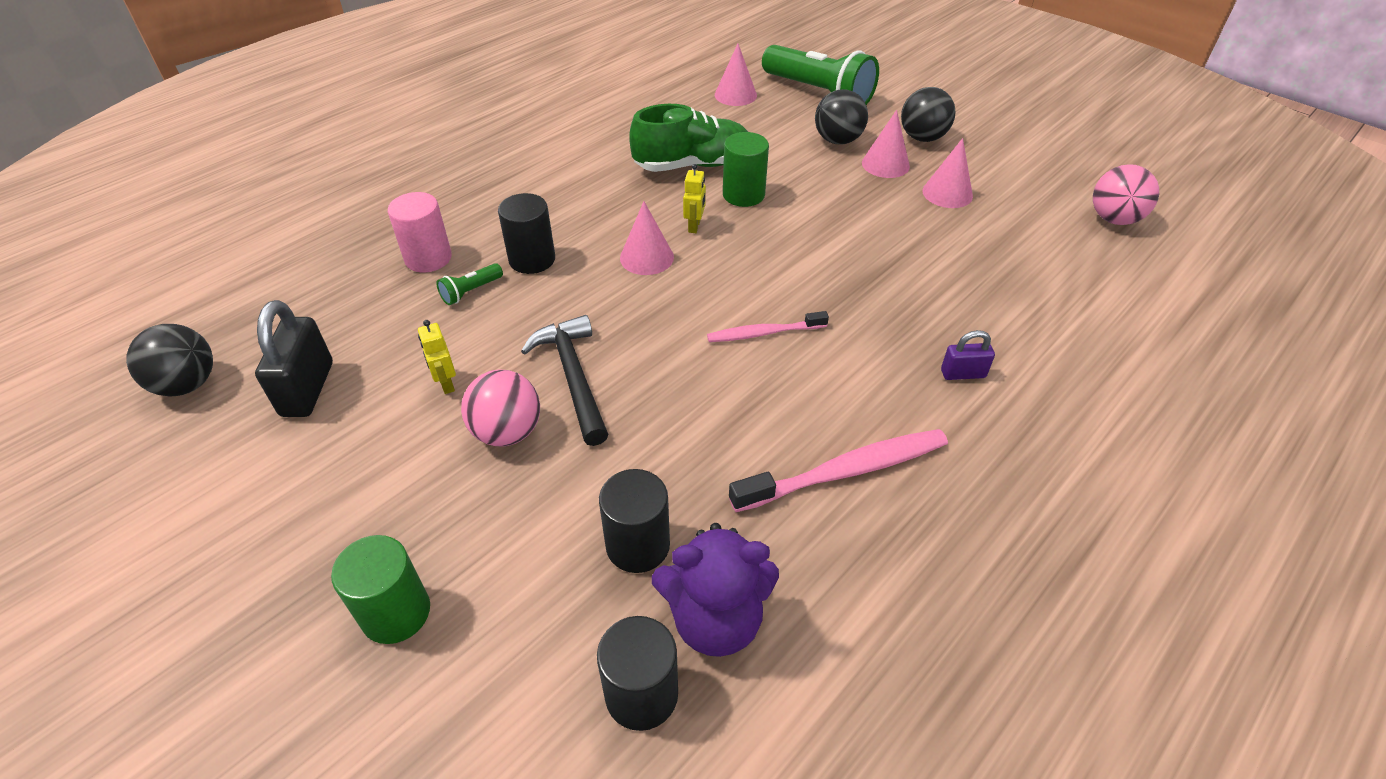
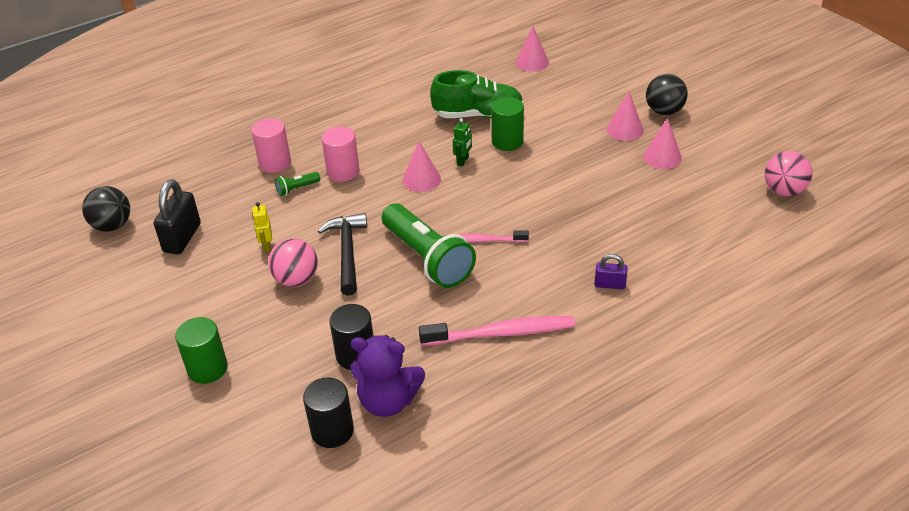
camera: 15 degrees right, 5 degrees down
(532, 259) = (343, 172): black cylinder -> pink cylinder
(694, 226) = (463, 161): yellow robot -> green robot
(818, 93) = (598, 66): green flashlight -> green flashlight (427, 258)
(838, 140) = (596, 107): black ball -> none

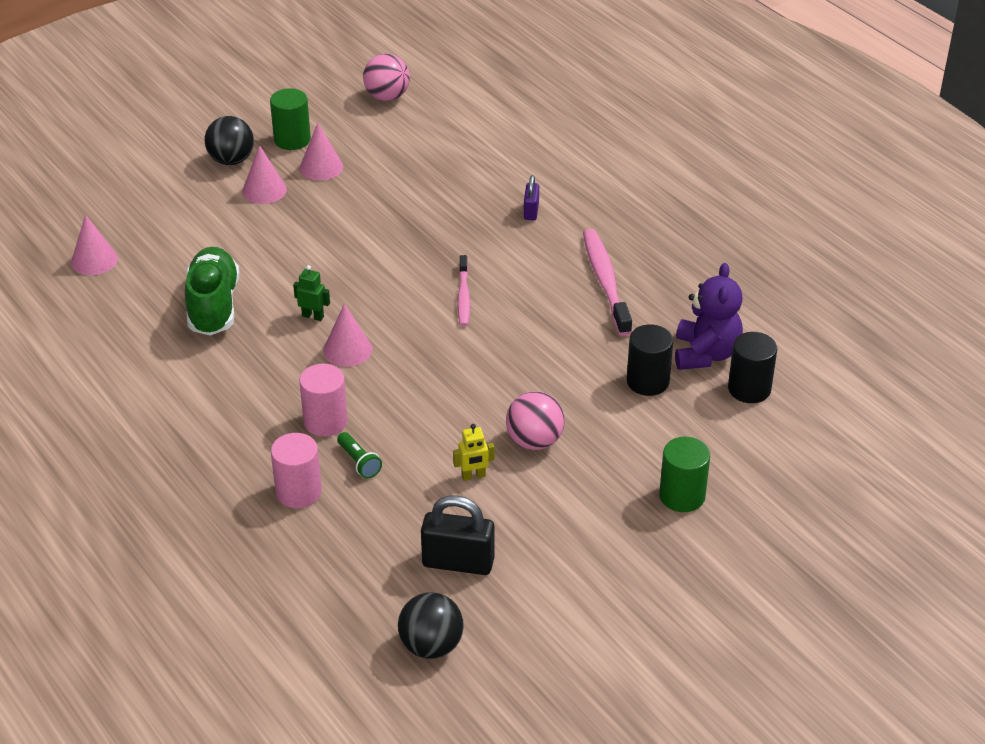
camera: 95 degrees left, 0 degrees up
(347, 252) = (485, 403): black hammer -> none
(427, 258) = (494, 337): green flashlight -> none
(507, 142) = (276, 280): green cylinder -> green cylinder (292, 140)

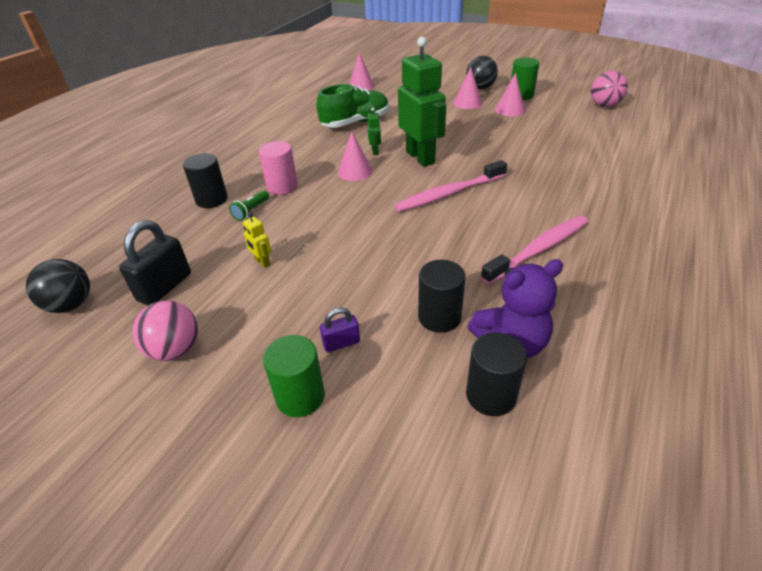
camera: 65 degrees right, 0 degrees up
(298, 492) = (211, 199): pink cylinder -> black cylinder
(366, 286) = (420, 157): none -> green robot
(458, 562) = (165, 287): black padlock -> black padlock turned 45 degrees clockwise
(463, 296) = (449, 194): pink toothbrush -> pink toothbrush, size x1.65
(531, 211) = (573, 189): purple padlock -> purple padlock (341, 343)
(534, 441) = (319, 278): pink ball -> pink ball (175, 350)

